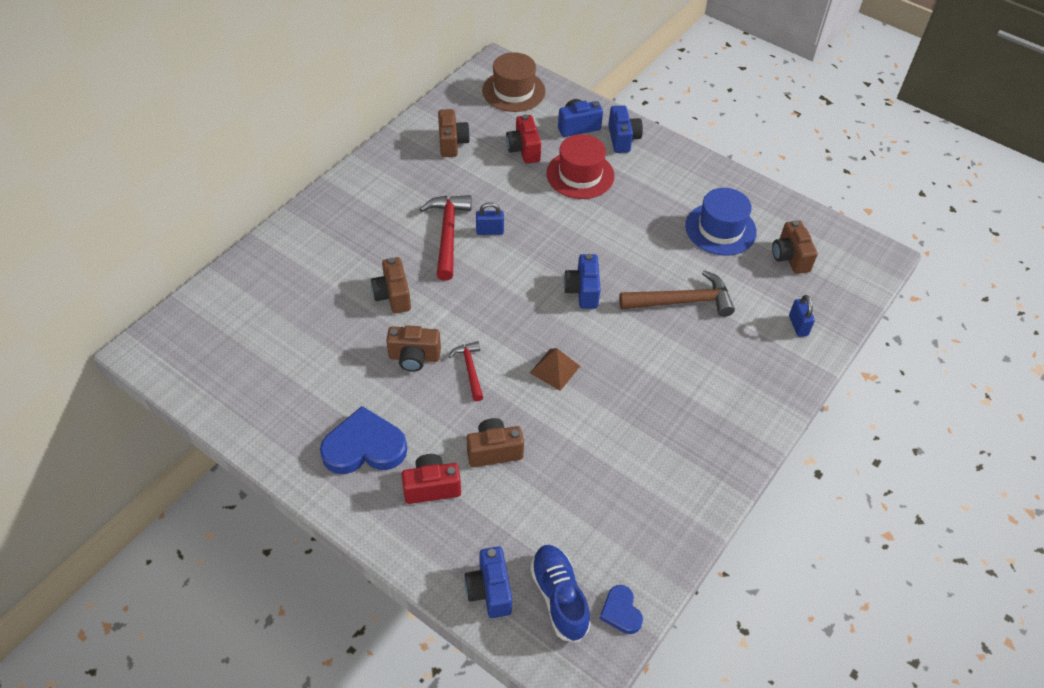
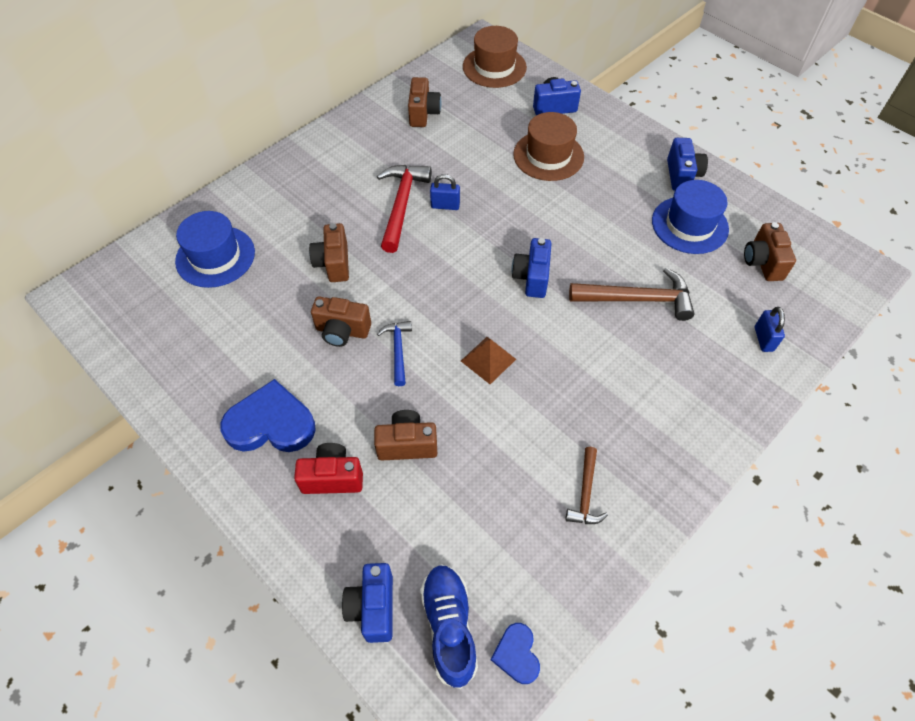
camera: 10 degrees right, 5 degrees up
(276, 300) = (215, 256): none -> blue hat
(470, 369) = (398, 350): red hammer -> blue hammer
(524, 150) = (494, 126): red camera -> none
(580, 175) = (548, 156): red hat -> brown hat
(623, 139) = (598, 123): blue camera -> blue camera (682, 175)
(660, 474) = (585, 493): none -> brown hammer

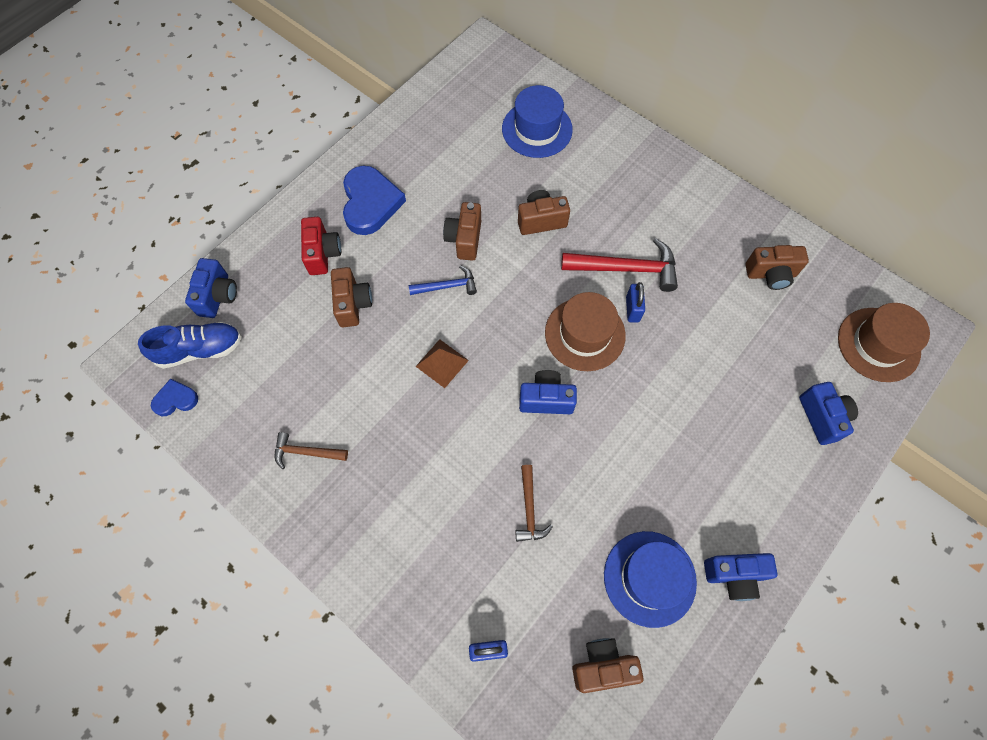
camera: 85 degrees right, 10 degrees up
(373, 607) = (218, 296): blue camera -> blue camera turned 105 degrees clockwise
(548, 156) = (732, 412): brown hat -> brown hat (585, 334)
(637, 299) = (529, 509): brown hammer -> brown hammer, size x0.57

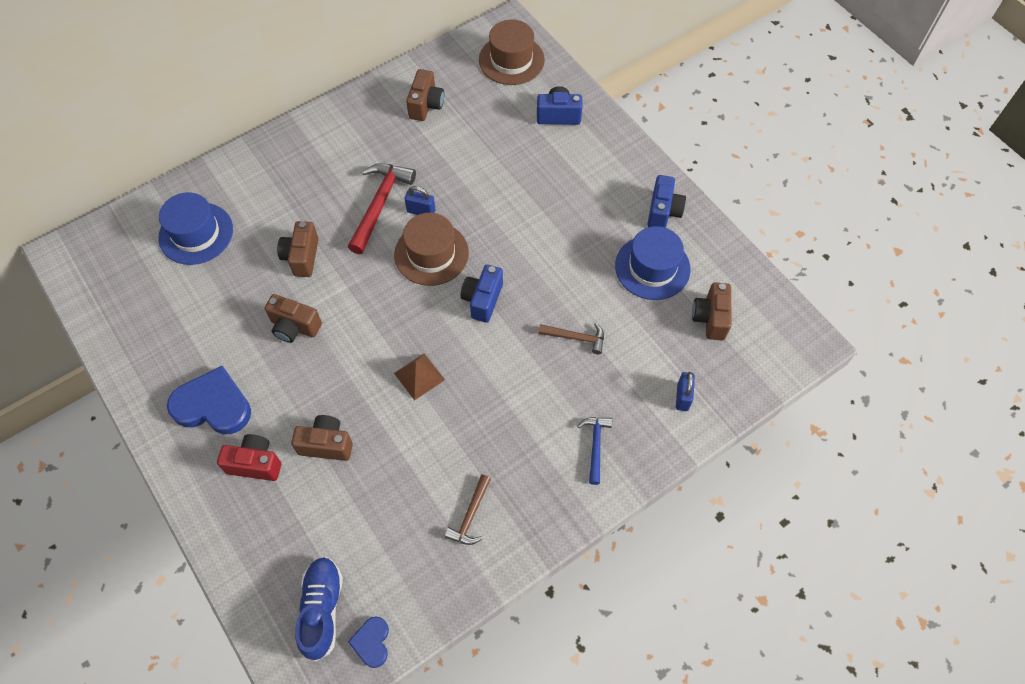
camera: 75 degrees left, 5 degrees down
(218, 296) = (263, 582): blue camera -> none
(447, 286) = (340, 354): blue hammer -> blue hammer (595, 446)

